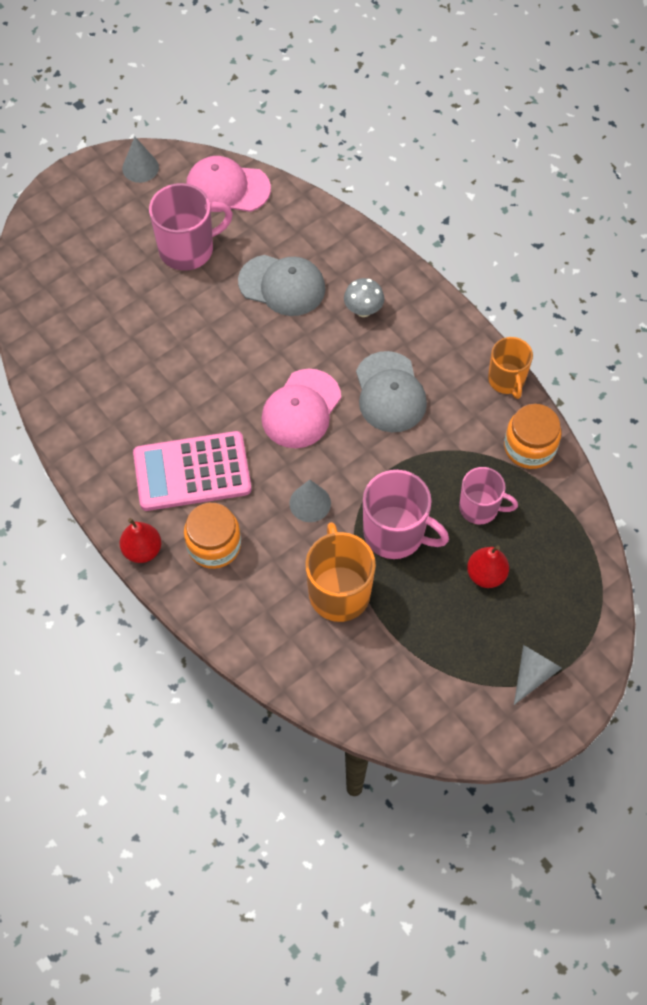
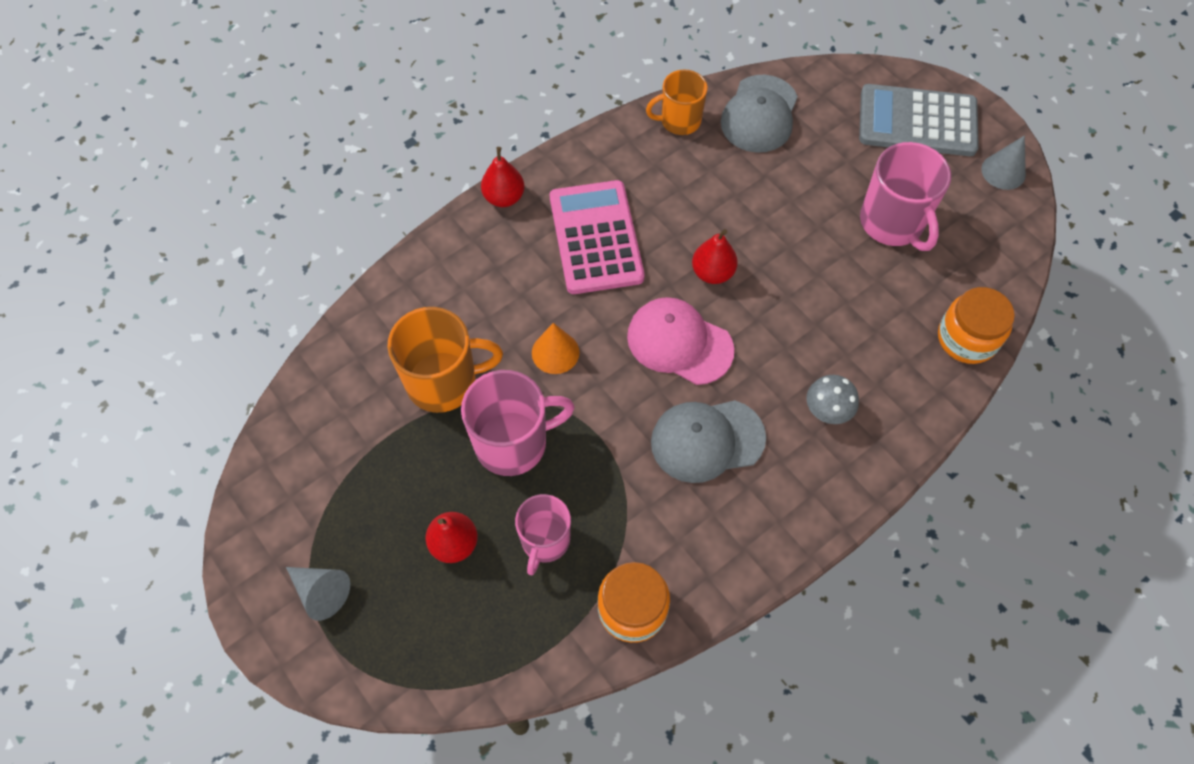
camera: 90 degrees right, 0 degrees up
(82, 220) = (917, 122): none -> grey calculator
(214, 545) = (507, 260): orange jar -> orange jar (967, 338)
(227, 188) = (991, 260): pink cap -> none
(233, 382) = (712, 273): none -> red pear
(282, 285) = (853, 321): grey cap -> grey cap (759, 114)
(310, 503) = (555, 352): grey cone -> orange cone
(396, 534) = (513, 443): pink mug -> pink mug turned 135 degrees counterclockwise
(506, 380) = (733, 585): orange mug -> orange mug (679, 121)

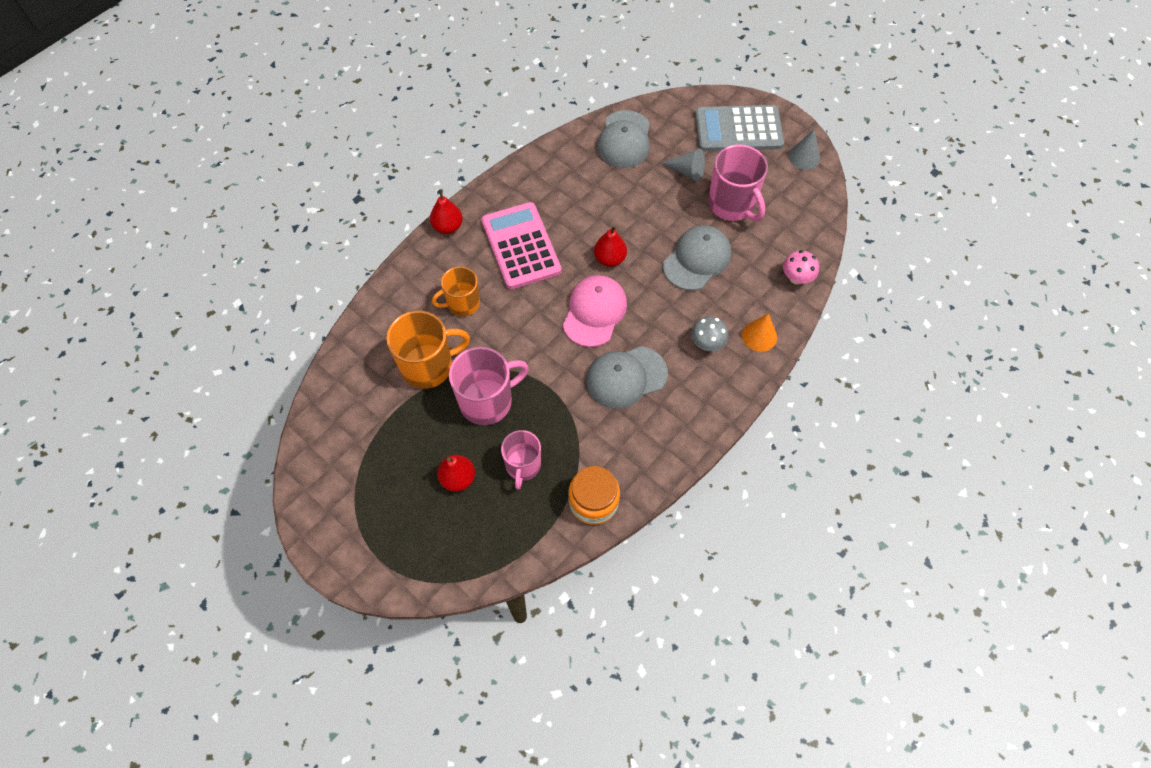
camera: 10 degrees left, 0 degrees up
(321, 592) = (368, 528): grey cone -> grey cone (687, 172)
(555, 352) = (506, 332): orange cone -> orange cone (759, 336)
(679, 121) = (567, 152): orange mug -> orange mug (462, 303)
(679, 343) = (594, 312): pink cap -> pink cap turned 90 degrees clockwise
(832, 291) = (697, 259): none -> grey cap
(967, 338) = (796, 278): orange jar -> pink mushroom

